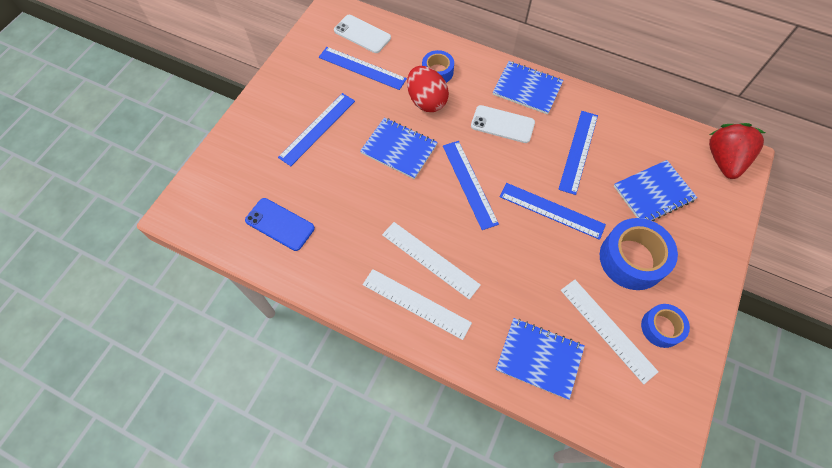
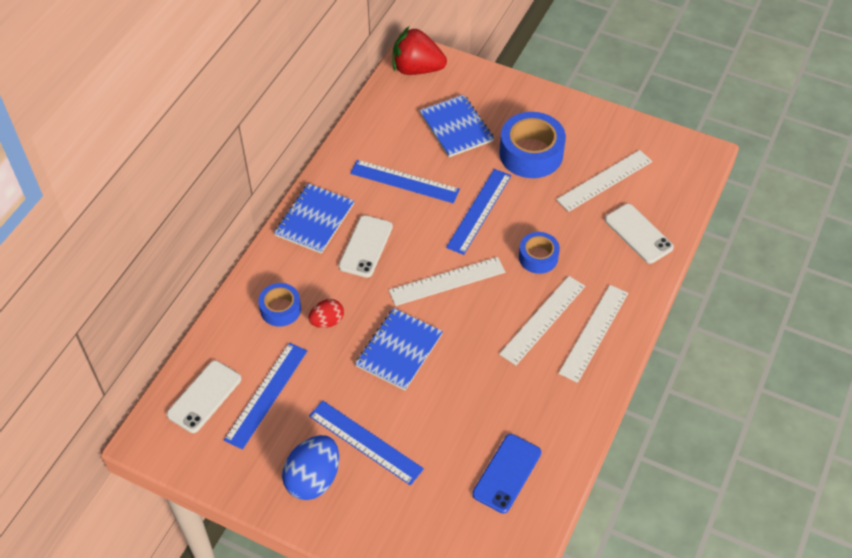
camera: 90 degrees left, 10 degrees down
(291, 98) = (313, 478): none -> blue egg
(426, 101) = (327, 321): red egg -> red egg, size x0.59
(469, 184) = (447, 281): blue ruler -> white ruler
(539, 358) = (638, 234): blue notebook -> white phone
(661, 328) = (598, 142): blue tape -> blue tape (538, 257)

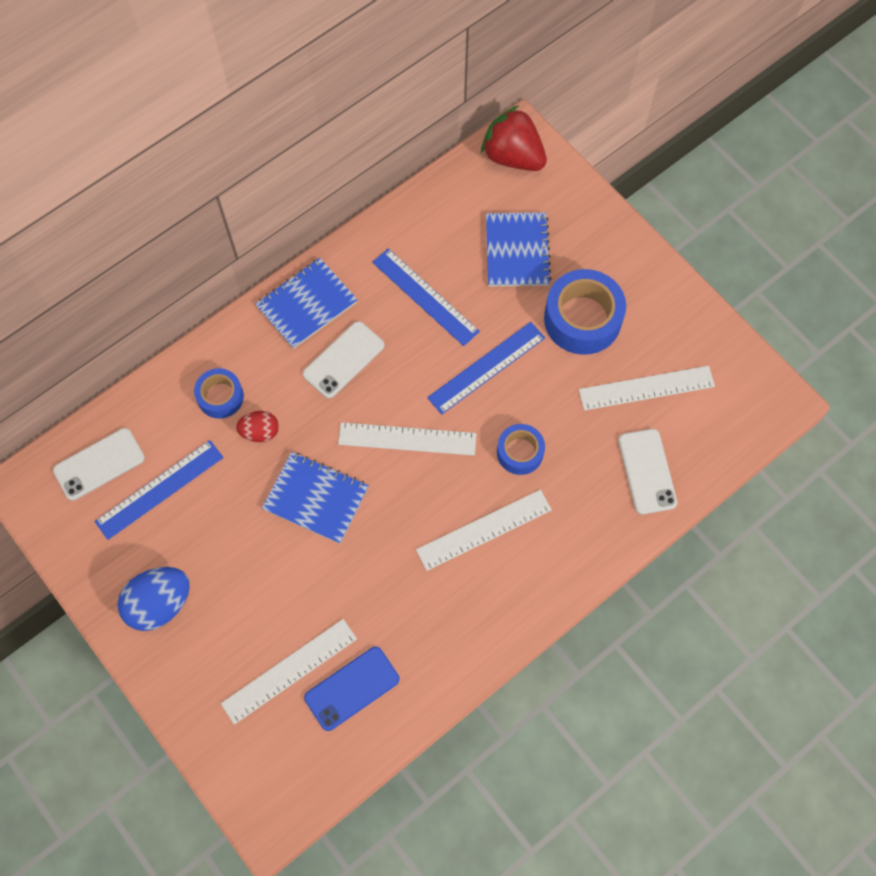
camera: 25 degrees right, 15 degrees up
(365, 442) = (229, 587): blue ruler -> none
(399, 350) = (316, 498): blue notebook -> blue notebook turned 60 degrees clockwise
(594, 332) = (530, 570): white ruler -> white ruler (289, 671)

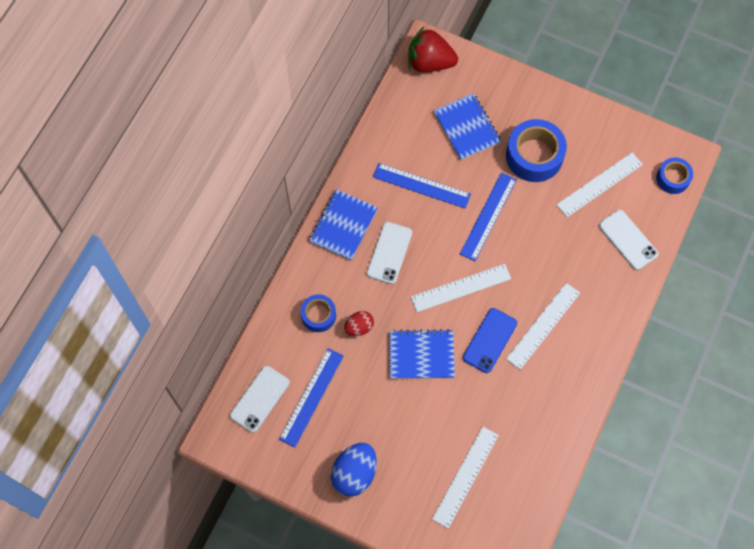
camera: 25 degrees left, 0 degrees up
(352, 688) = (512, 468): blue phone -> blue phone (490, 340)
(520, 452) = (540, 264): blue tape -> blue tape (672, 178)

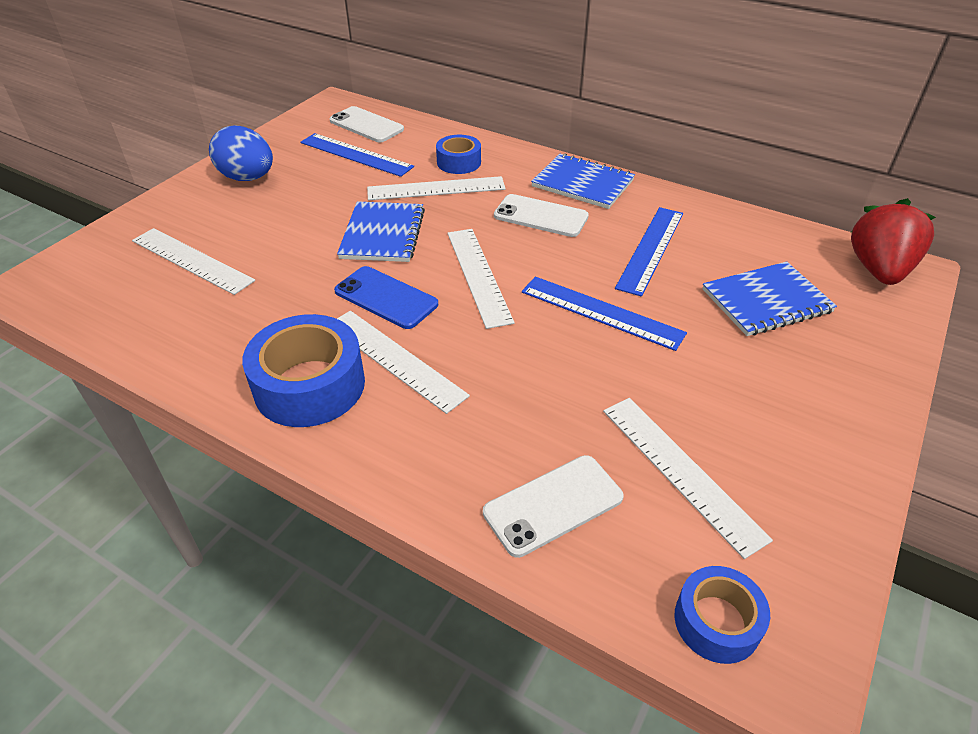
camera: 95 degrees right, 25 degrees down
(359, 327) = (436, 189): red egg -> white ruler
(534, 156) = (729, 378): blue tape -> blue tape (309, 385)

